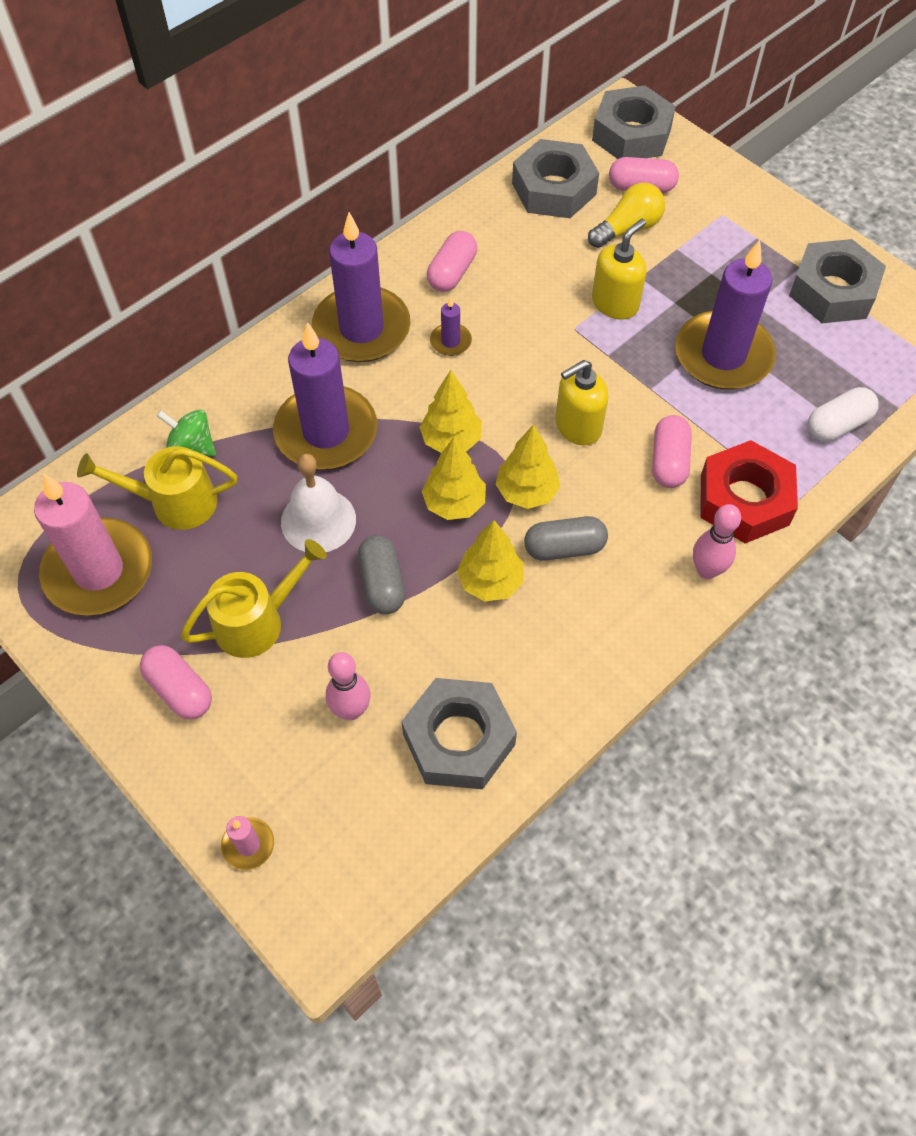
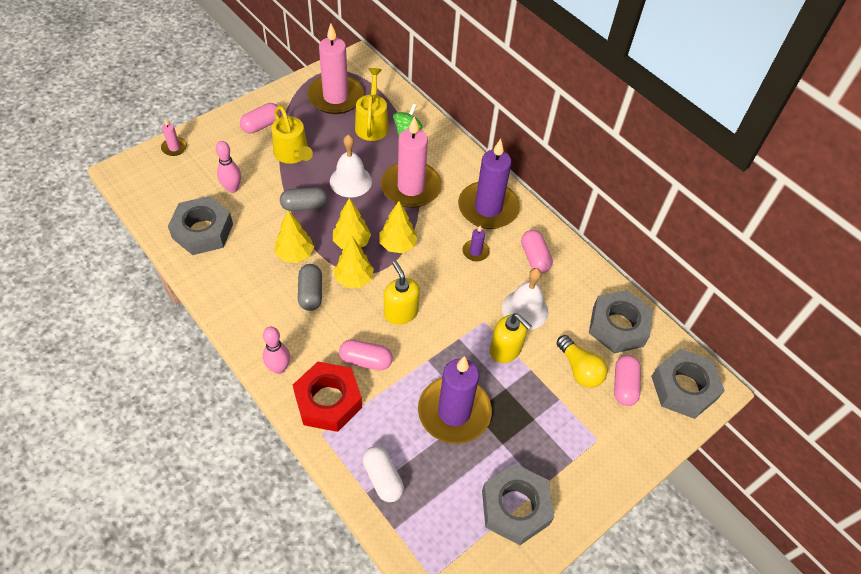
camera: 90 degrees right, 5 degrees down
(326, 432) = (411, 187): purple candle -> pink candle
(452, 272) = (535, 258): pink capsule -> pink capsule turned 45 degrees clockwise
(545, 283) = (525, 309): none -> white bell

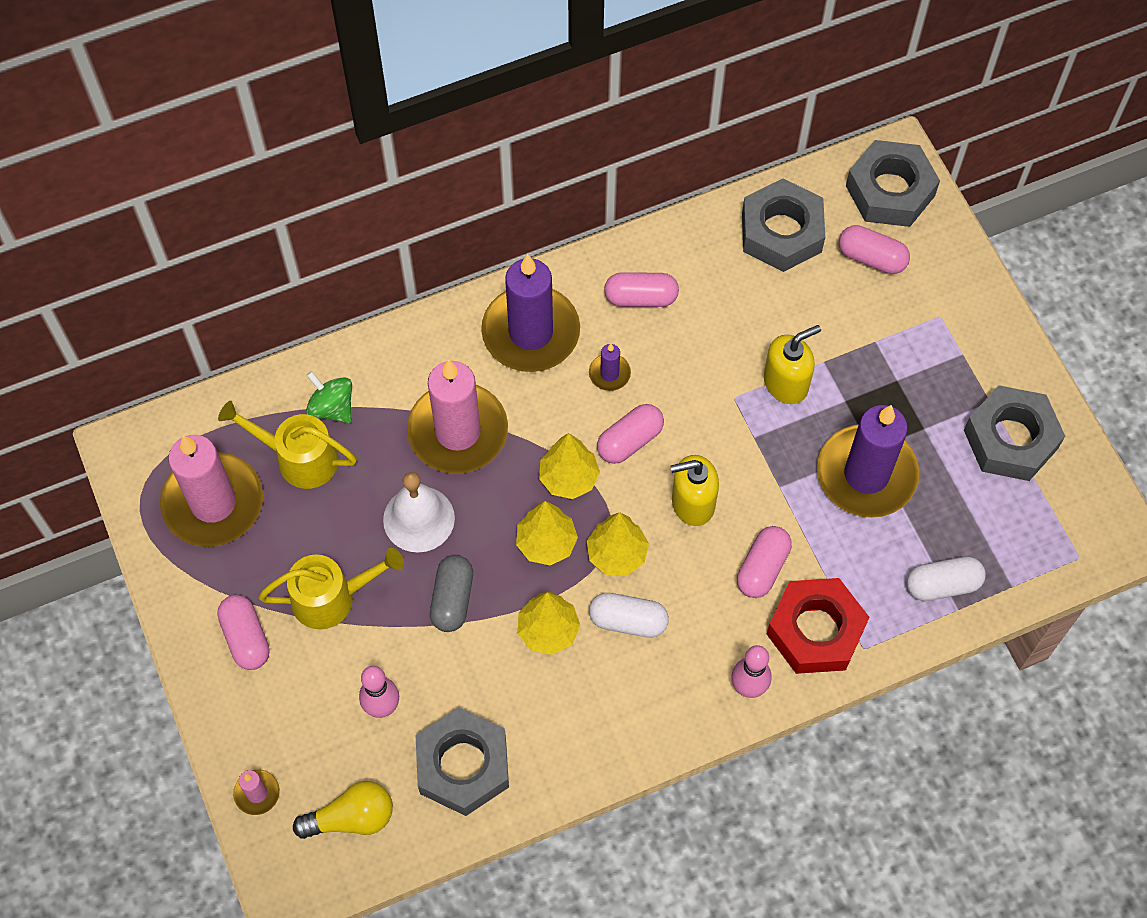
camera: 70 degrees left, 10 degrees up
(311, 293) = (628, 621): grey capsule -> white capsule
(433, 271) = (630, 441): none -> pink capsule
(525, 309) = (727, 339): white bell -> none
(579, 369) = (836, 302): yellow light bulb -> yellow light bulb (351, 818)

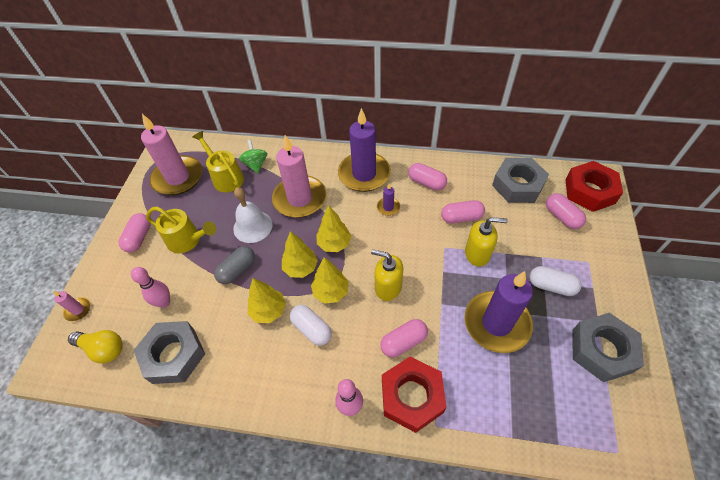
camera: 35 degrees right, 10 degrees down
(630, 441) = (376, 241): pink capsule -> pink capsule (461, 218)
(890, 191) = (589, 191): grey nut -> red nut
(942, 585) = (510, 415): white capsule -> white capsule (551, 286)

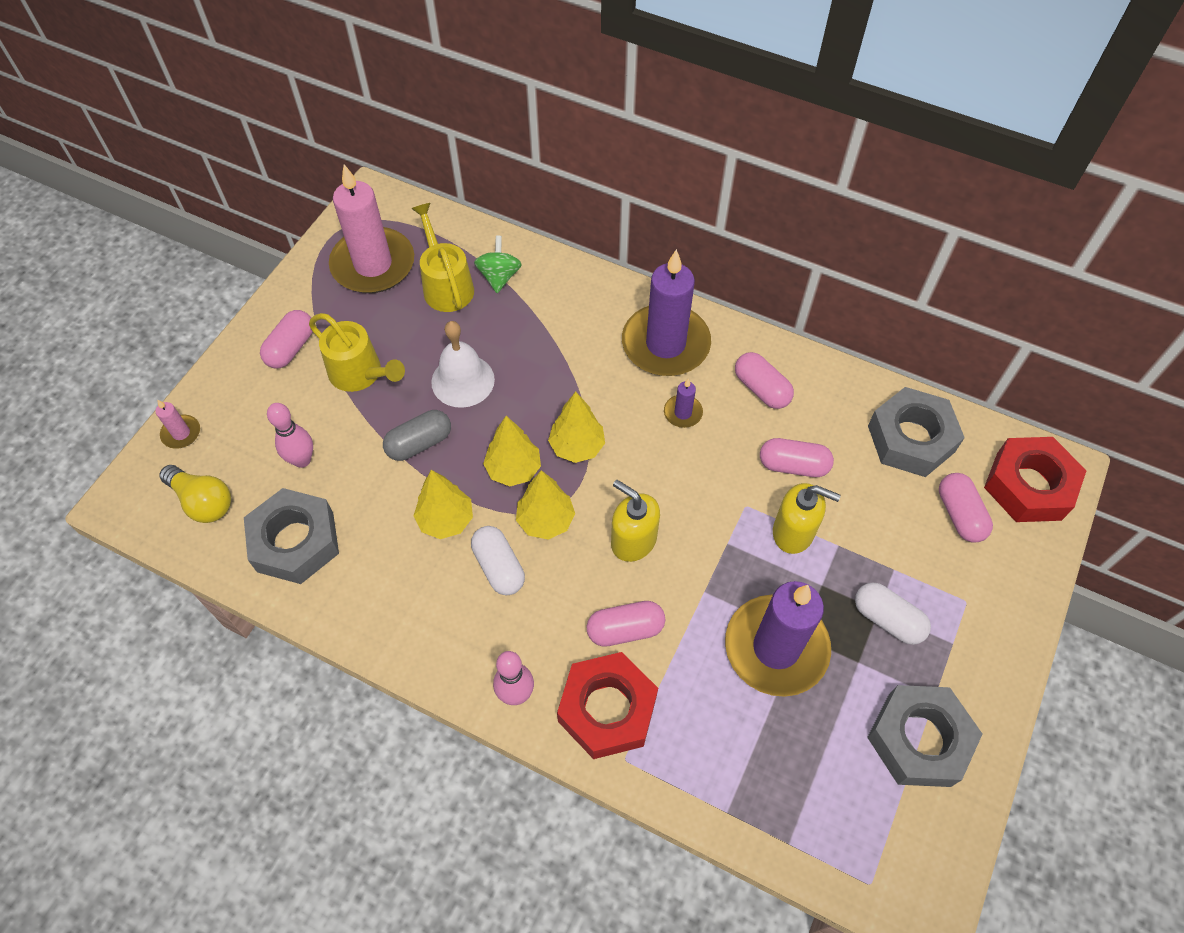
camera: 15 degrees right, 5 degrees up
(300, 199) = (549, 356): pink candle -> none

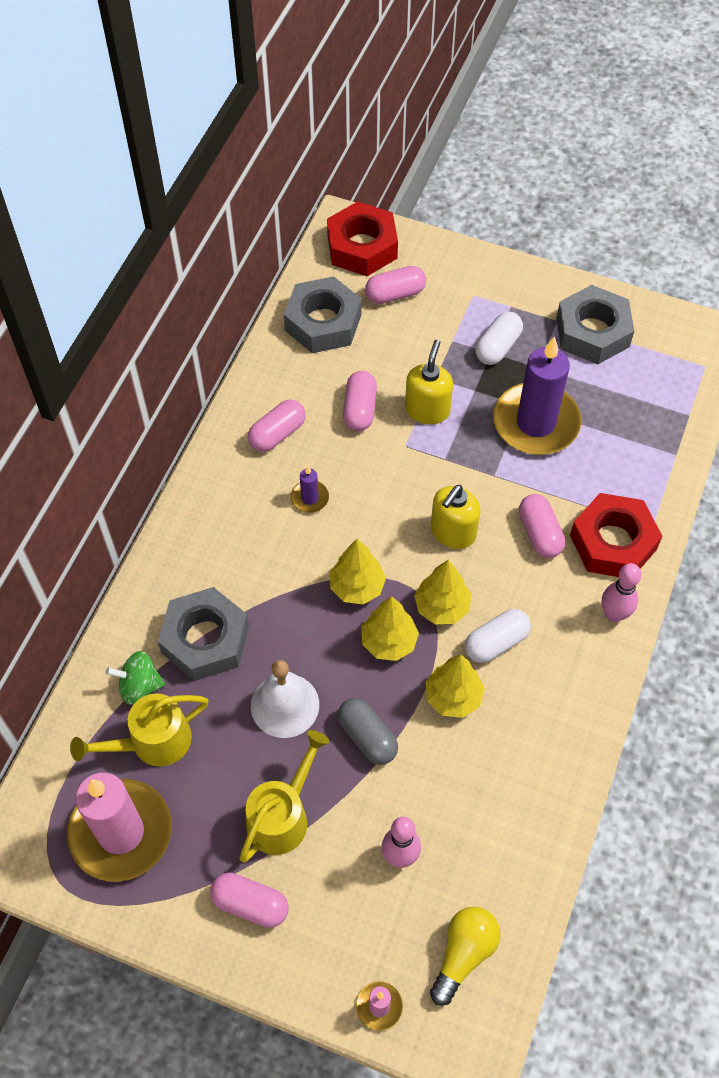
camera: 95 degrees left, 0 degrees up
(295, 542) = (497, 841): grey nut -> grey nut (205, 639)
(665, 344) = (227, 516): purple candle -> none

